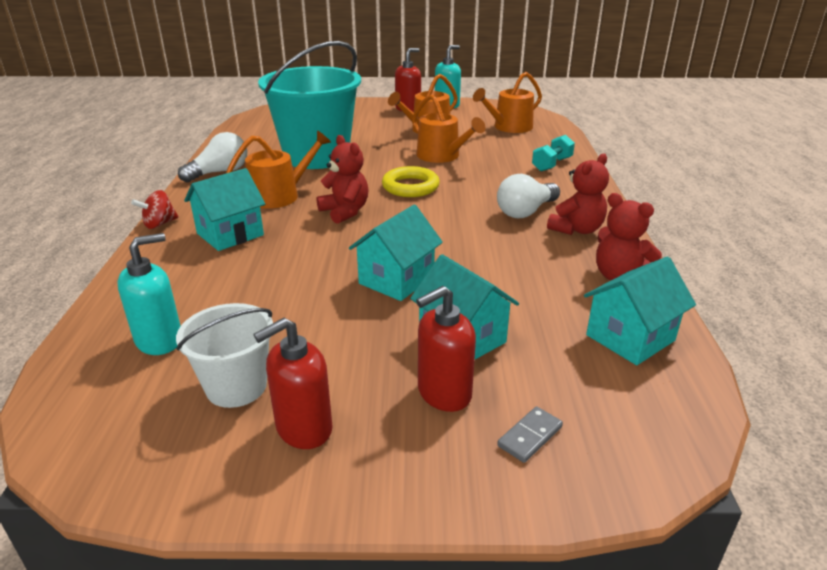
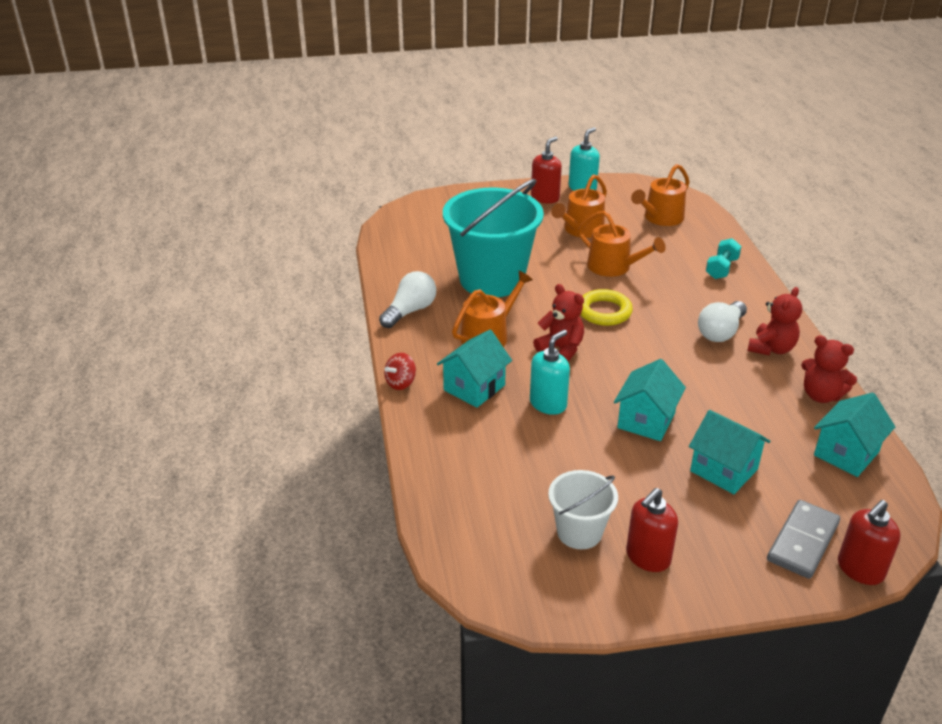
camera: 10 degrees left, 5 degrees up
(160, 340) = (493, 501): turquoise soap dispenser -> turquoise soap dispenser (548, 404)
(443, 393) = (731, 517): red soap dispenser -> red soap dispenser (860, 569)
(530, 436) = (803, 542): grey domino -> grey domino, size x1.92

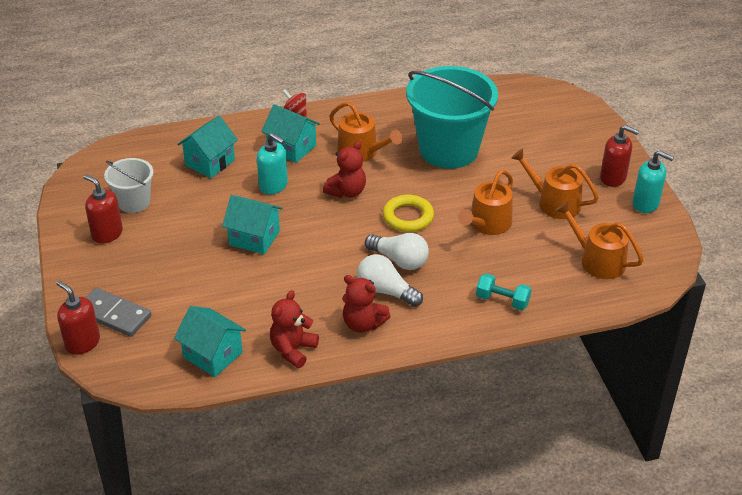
camera: 85 degrees right, 5 degrees up
(410, 311) = (391, 109): white light bulb -> white light bulb (399, 260)
(724, 470) = (194, 278): turquoise house -> turquoise house (210, 162)

